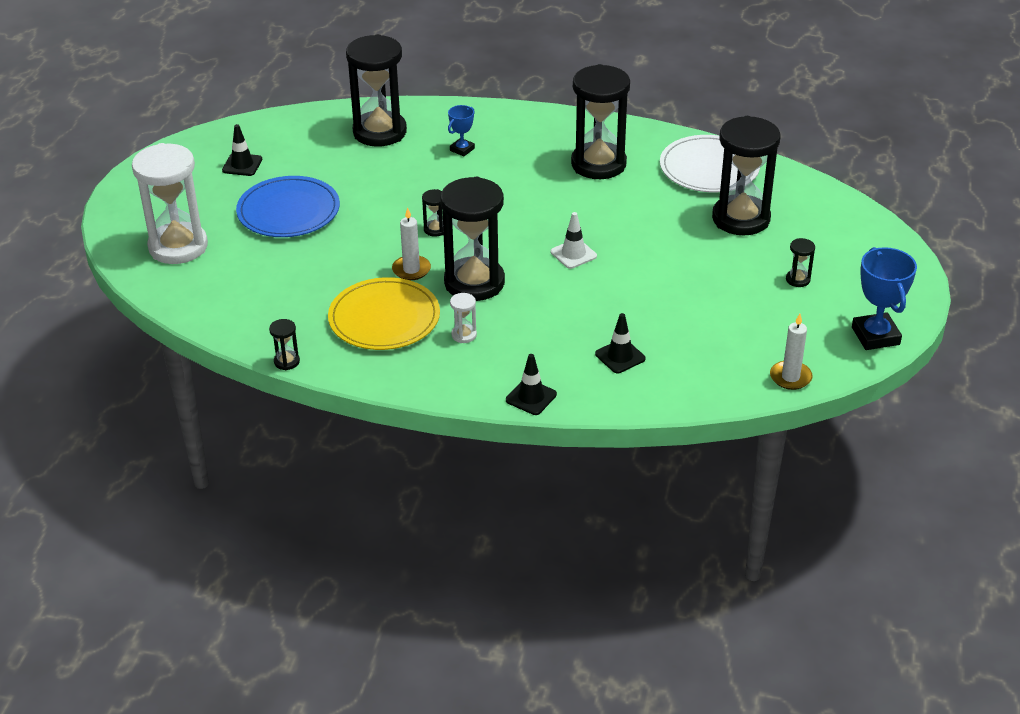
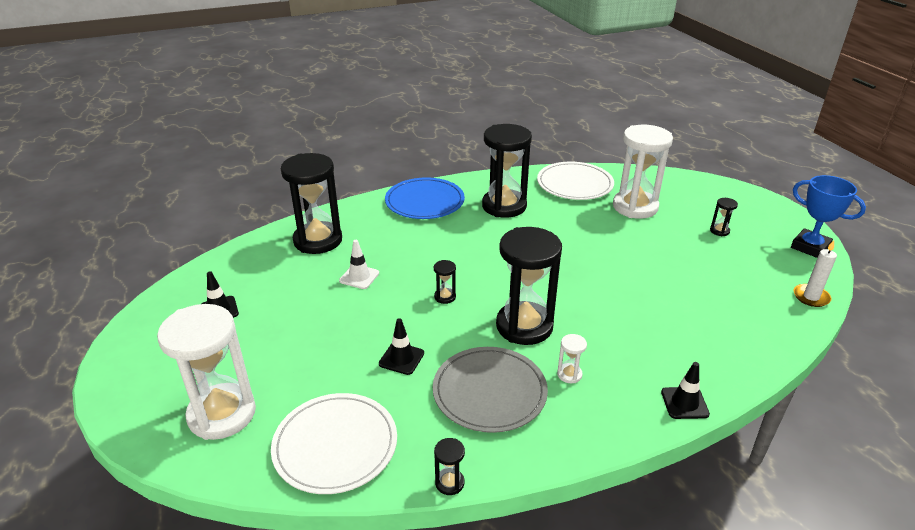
camera: 35 degrees left, 5 degrees down
(234, 302) = (335, 445): none -> white plate
(288, 211) = (303, 333): blue plate -> blue plate (424, 201)
(384, 318) = (489, 392): yellow plate -> grey plate
(411, 270) = (463, 338): white candle -> none
(462, 149) = (397, 230): blue trophy -> none
(573, 254) = (566, 273): white traffic cone -> white traffic cone (359, 277)
(620, 356) = (696, 335): black traffic cone -> black traffic cone (401, 358)
(741, 219) = (635, 207): black hourglass -> white hourglass

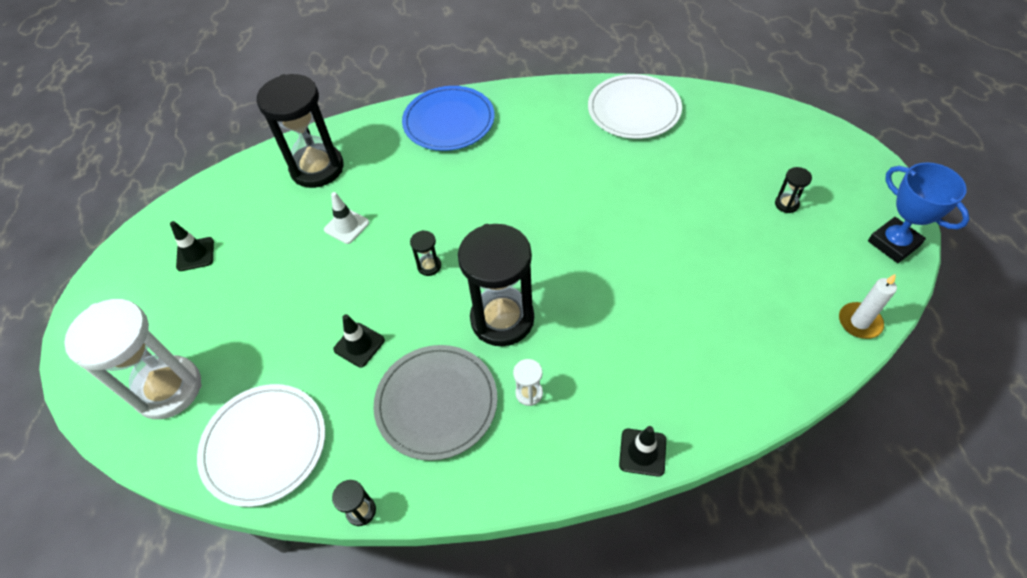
camera: 15 degrees right, 20 degrees up
(504, 206) = (537, 137): black hourglass -> none
(635, 207) = (695, 154): white hourglass -> none

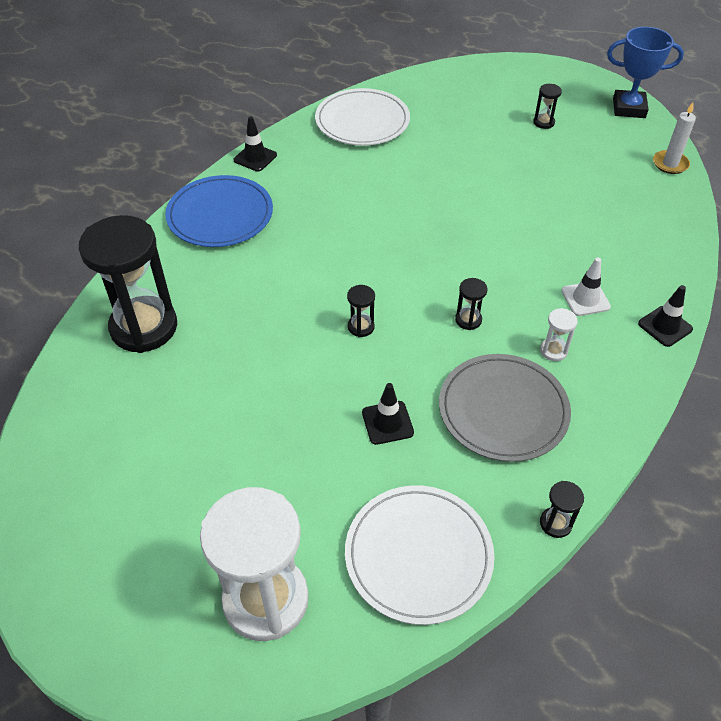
camera: 50 degrees left, 5 degrees down
(195, 254) = (119, 481): black traffic cone -> black traffic cone (255, 158)
(346, 226) = (244, 350): white traffic cone -> white traffic cone (585, 299)
(502, 319) = (468, 320): black hourglass -> black hourglass, size x0.40

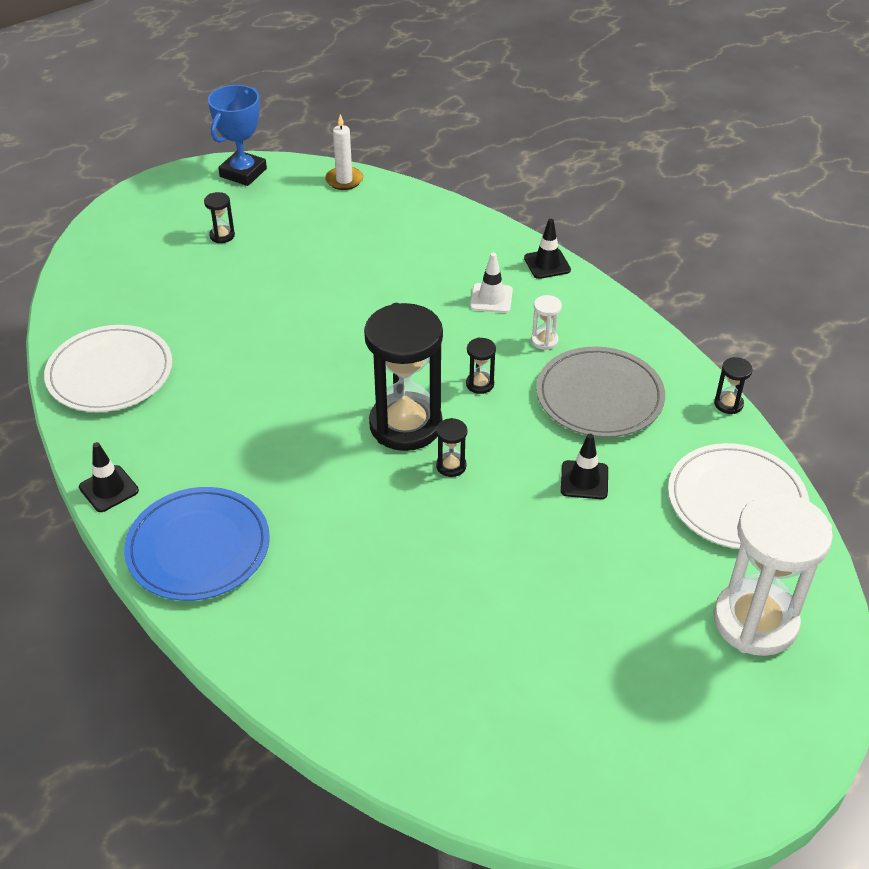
camera: 70 degrees left, 5 degrees down
(144, 327) = (358, 661): black hourglass -> black hourglass (405, 425)

